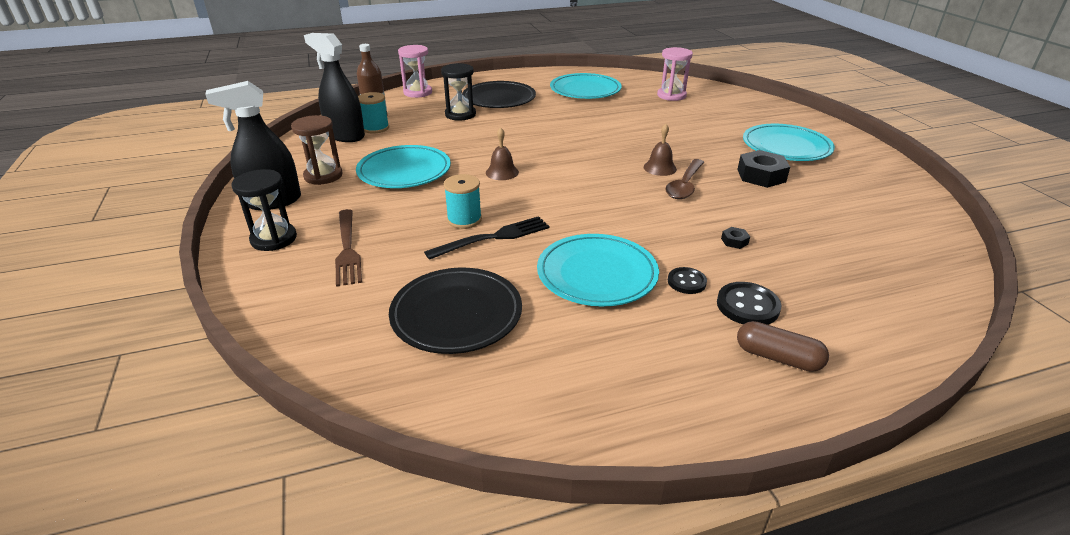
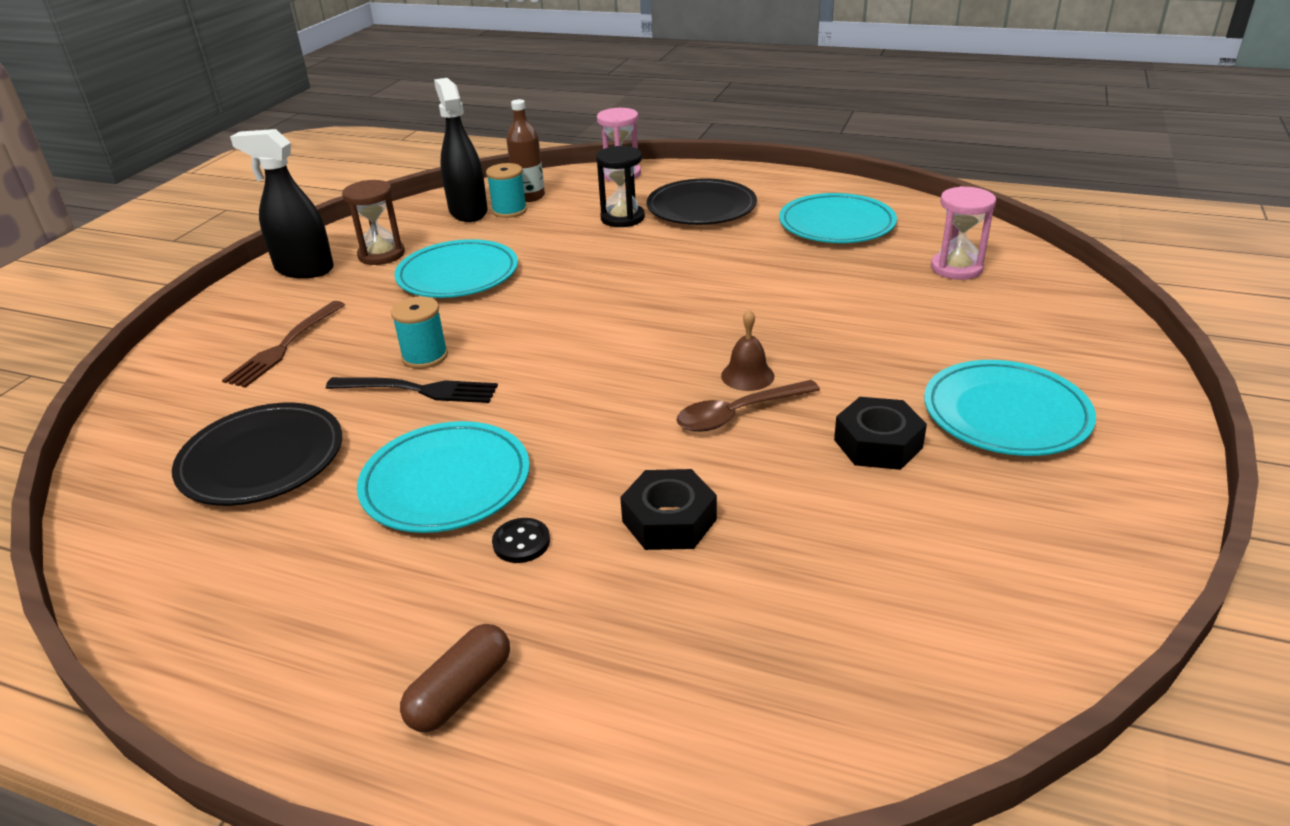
camera: 40 degrees right, 0 degrees up
(274, 239) = (250, 311): black hourglass -> none
(502, 172) = (550, 311): brown bell -> none
(734, 241) = (669, 520): black nut -> black nut, size x2.17
(747, 306) = (537, 611): black button -> none
(778, 357) = (461, 692): brown capsule -> brown capsule turned 60 degrees clockwise

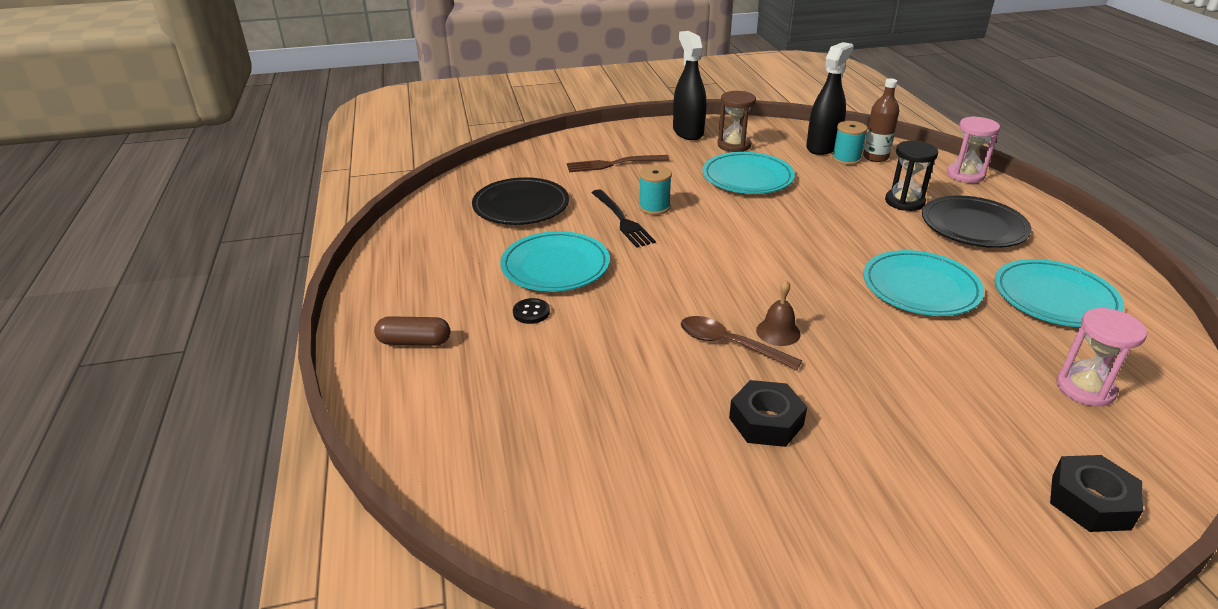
camera: 55 degrees right, 0 degrees up
(669, 520) = (596, 357): black nut -> black nut (1090, 501)
(1005, 414) = (884, 482): turquoise plate -> turquoise plate (920, 288)

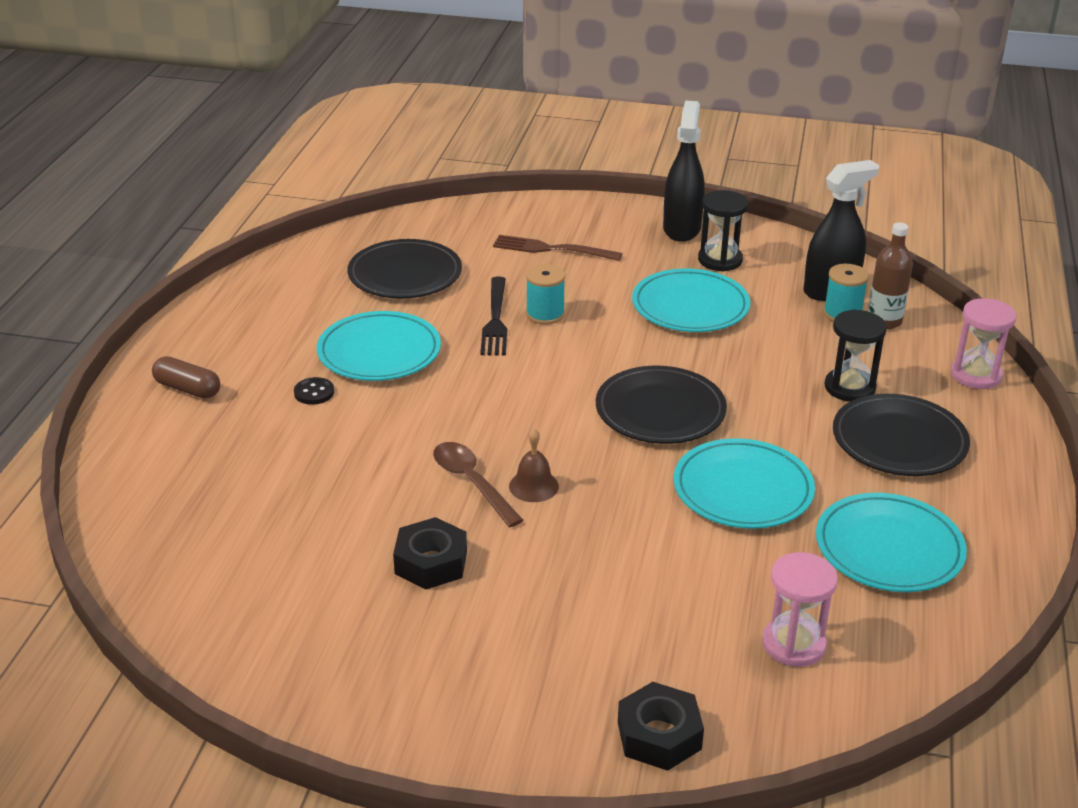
camera: 25 degrees right, 0 degrees up
(734, 145) = (720, 260): brown hourglass -> black hourglass
(805, 250) = (660, 411): none -> black plate

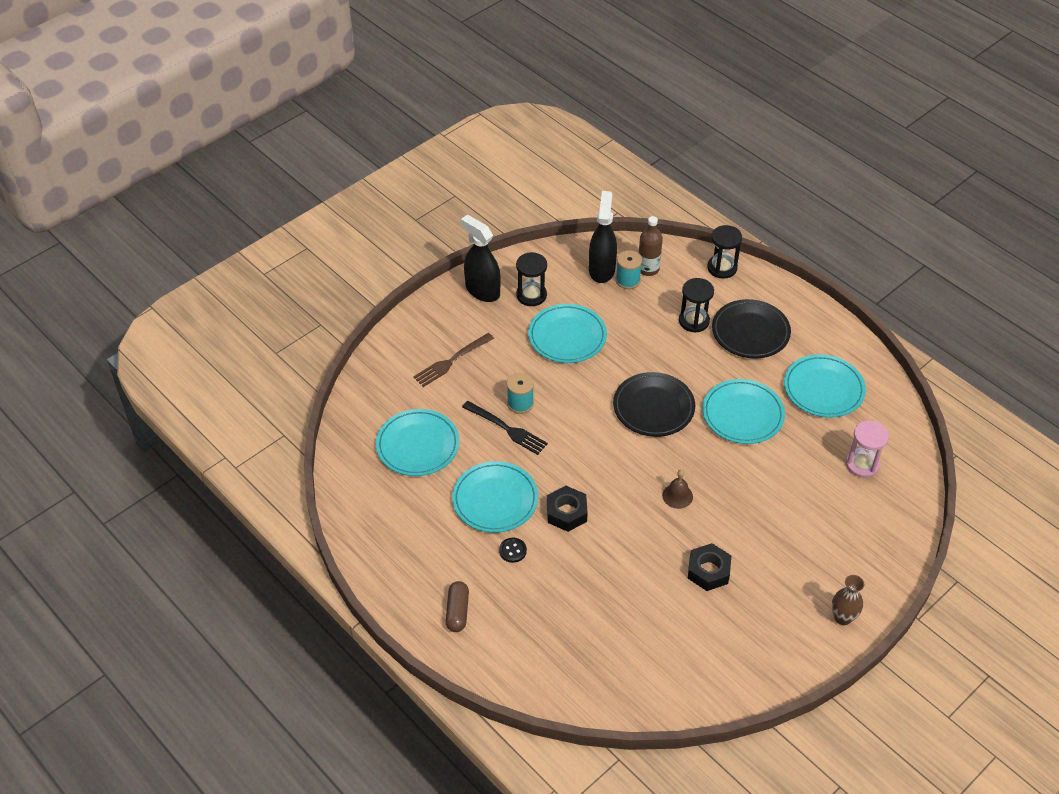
camera: 55 degrees left, 15 degrees up
(187, 389) = (457, 611): brown capsule -> brown capsule turned 60 degrees counterclockwise
(405, 275) = (418, 445): black plate -> turquoise plate
(469, 736) = (842, 618): none -> brown vase
(472, 482) = (655, 520): brown spoon -> none
(659, 735) = (886, 547): black nut -> black nut (566, 513)
(975, 375) = (722, 268): pink hourglass -> black hourglass

